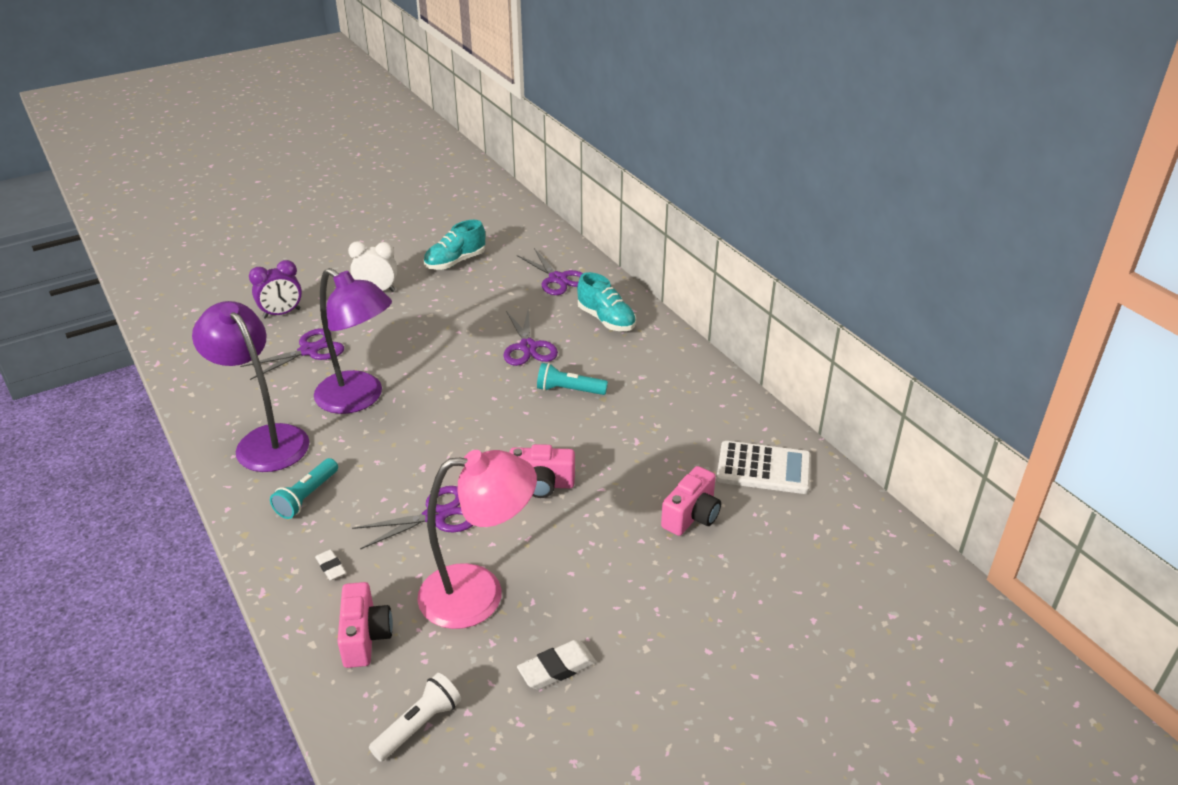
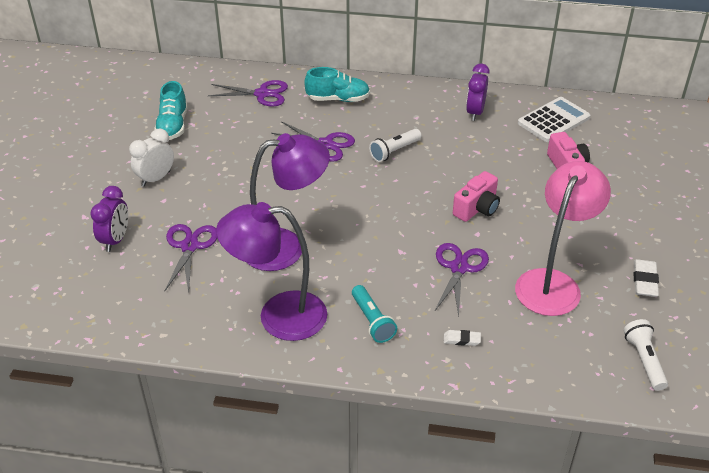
camera: 50 degrees left, 5 degrees up
(365, 637) = (546, 352): pink camera -> none
(569, 390) = (394, 151): turquoise flashlight -> white flashlight
(700, 409) = (475, 112): none -> purple clock

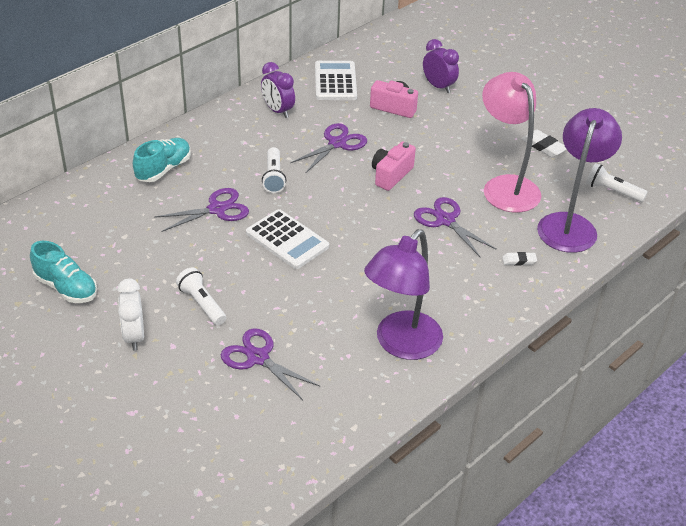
camera: 55 degrees left, 0 degrees up
(115, 240) = (193, 404): purple clock -> purple clock (438, 86)
(218, 191) = (202, 304): none -> white flashlight
(262, 94) = (94, 208): purple scissors -> purple scissors (337, 143)
(286, 247) = (323, 299): purple lamp -> purple lamp (570, 224)
(331, 195) = (287, 240): none -> white calculator
(372, 321) = (457, 295): turquoise flashlight -> none
(462, 340) = (519, 261): white eraser -> white eraser turned 45 degrees clockwise
(477, 208) = (391, 175): pink camera -> pink camera turned 135 degrees counterclockwise

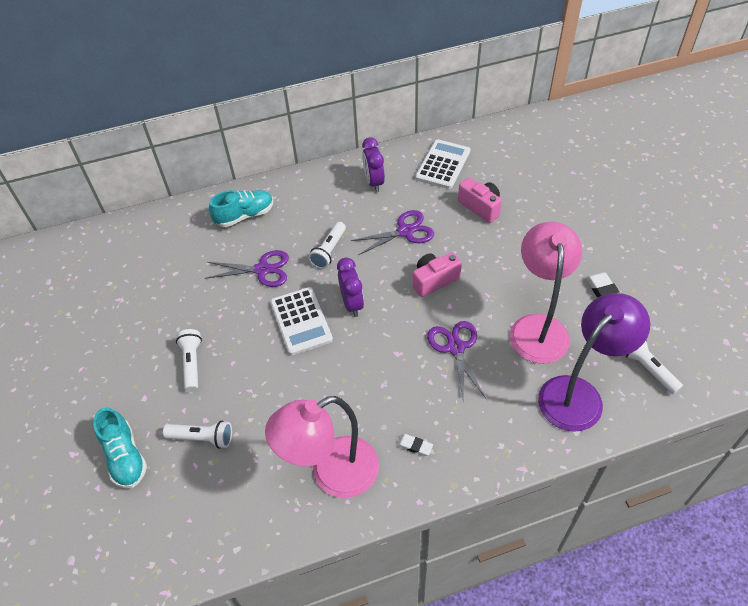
camera: 30 degrees right, 10 degrees up
(66, 288) = (101, 309): turquoise shoe -> turquoise shoe (125, 457)
(134, 336) = (121, 377): white clock -> none
(258, 358) = (202, 438): purple scissors -> white flashlight
(401, 345) = (332, 474): purple lamp -> pink lamp
(438, 86) = (537, 195): purple clock -> purple clock (352, 304)
(519, 261) = (501, 419): white eraser -> white eraser (414, 446)

